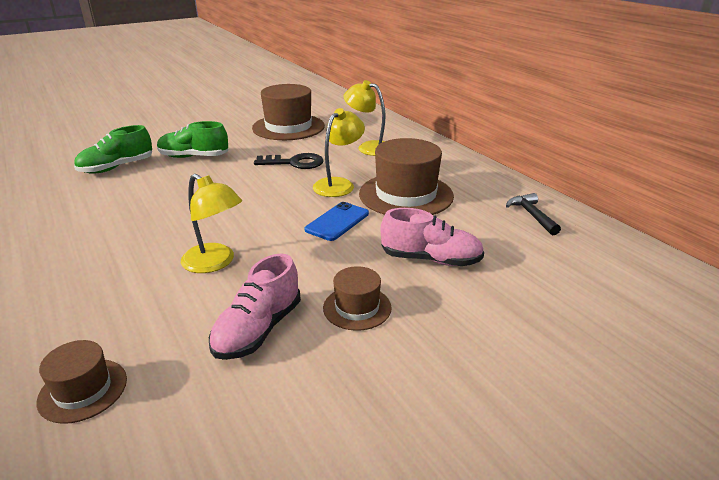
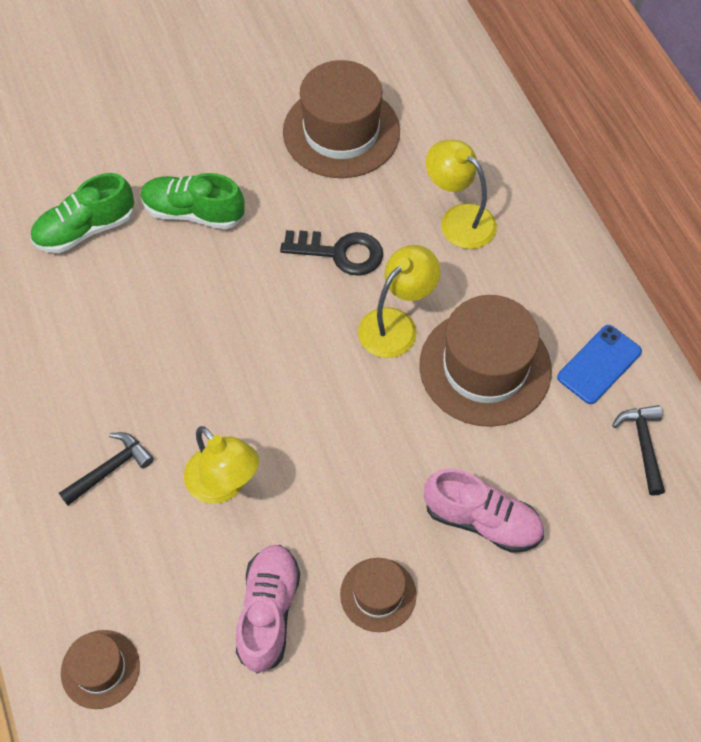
camera: 10 degrees right, 30 degrees up
(117, 264) = (110, 469): none -> black hammer
(258, 329) = (268, 612): pink shoe -> pink shoe turned 150 degrees clockwise
(337, 222) = (381, 419): blue phone -> blue phone (599, 364)

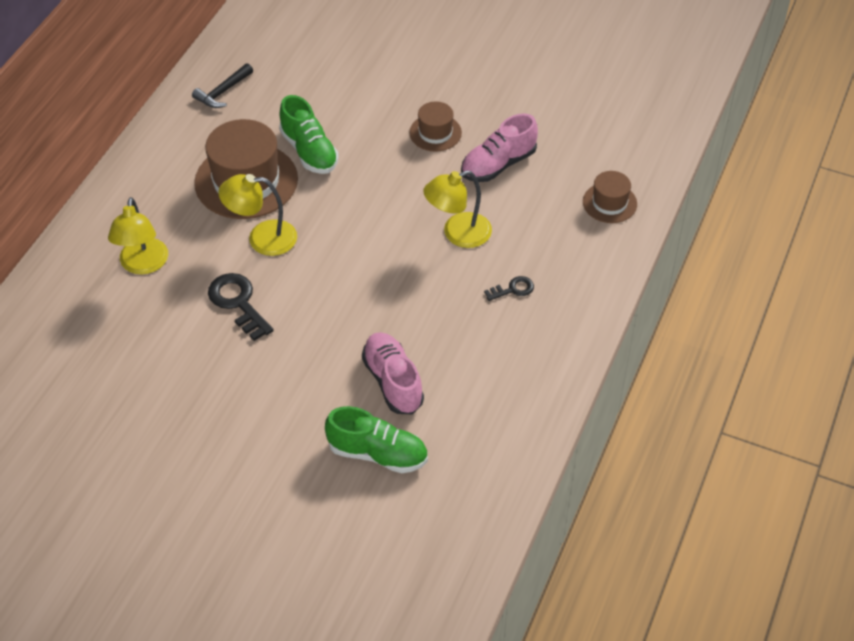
camera: 135 degrees left, 10 degrees down
(110, 469) = (513, 289): black hammer -> black key
(193, 212) = (294, 405): green shoe -> green shoe (309, 151)
(224, 485) = (458, 234): yellow lamp -> yellow lamp turned 120 degrees counterclockwise
(341, 131) = (128, 381): brown hat -> none
(482, 520) = (345, 122): pink shoe -> pink shoe (393, 382)
(599, 364) = (187, 137): blue phone -> none

